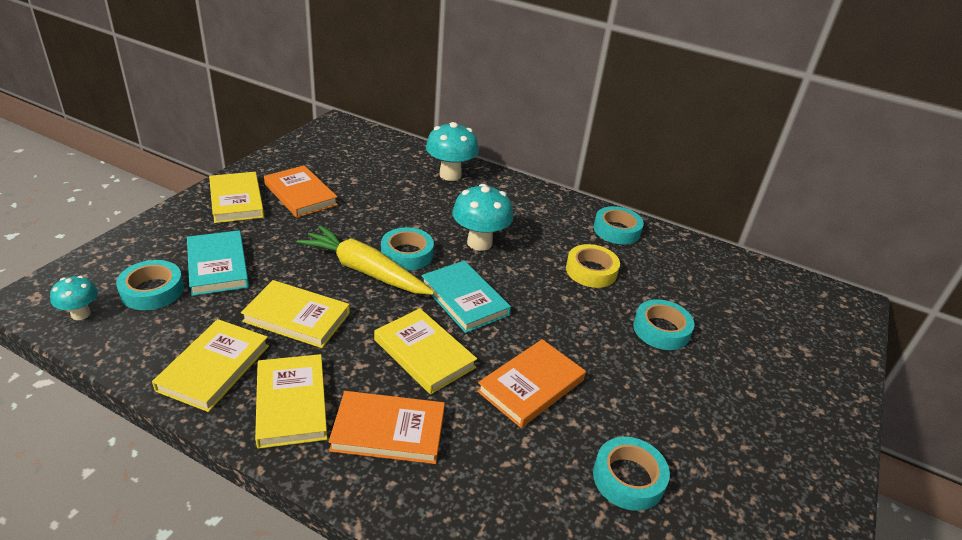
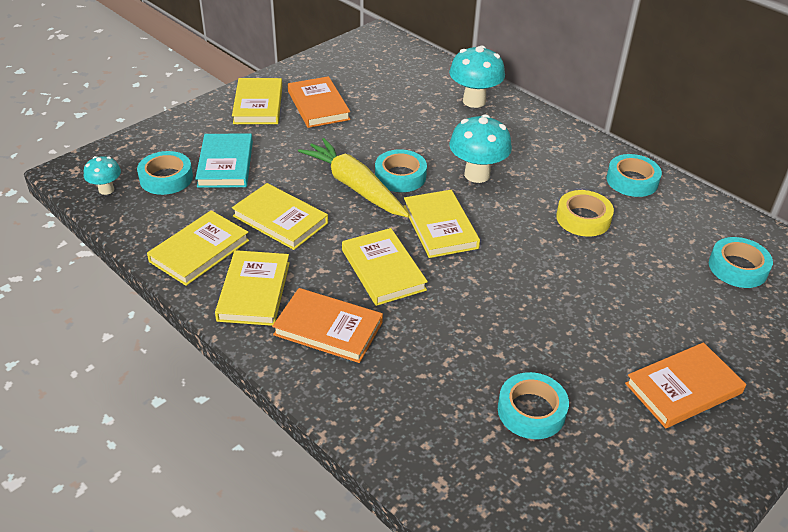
camera: 20 degrees right, 5 degrees up
(464, 299) = (440, 227): turquoise book -> yellow book
(531, 386) = (473, 315): orange book -> orange book (683, 388)
(661, 330) = (632, 287): turquoise tape -> turquoise tape (737, 268)

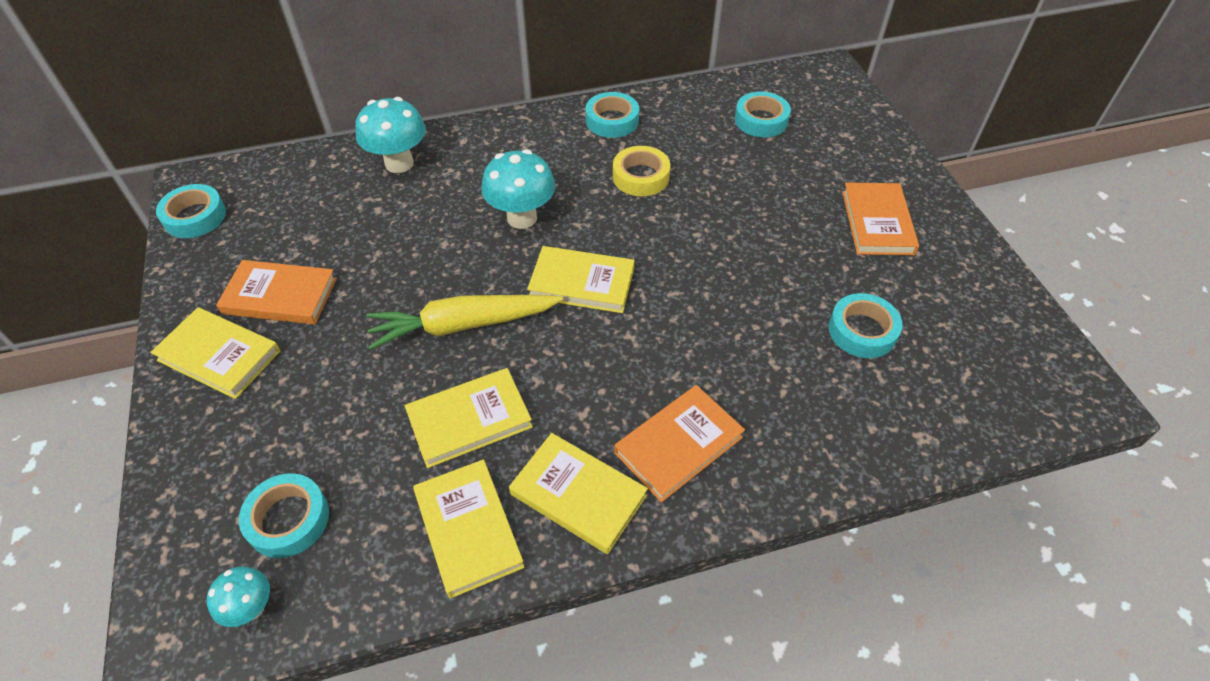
camera: 60 degrees left, 10 degrees up
(225, 164) = (315, 438): turquoise book -> none
(383, 270) = (617, 359): yellow book -> none
(400, 176) = (476, 278): turquoise tape -> turquoise tape (195, 217)

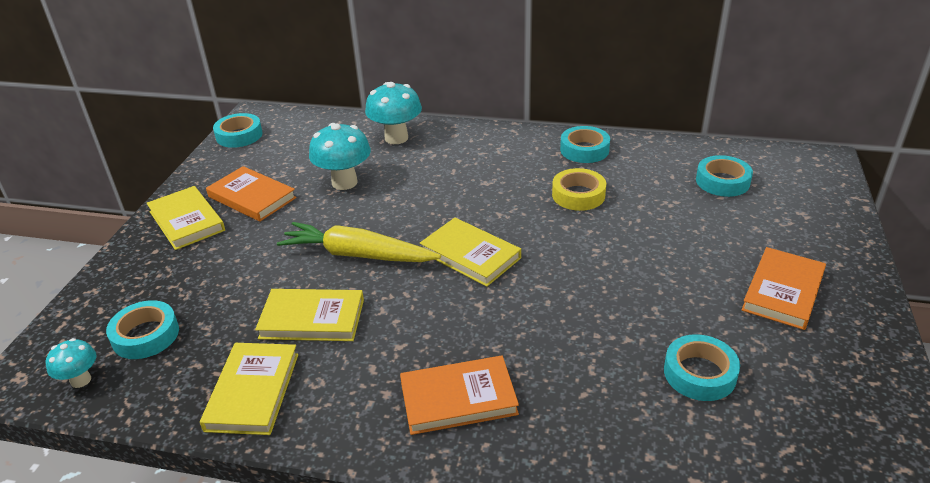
camera: 30 degrees right, 15 degrees down
(522, 218) = (458, 197): turquoise mushroom -> turquoise mushroom (344, 182)
(578, 495) = (350, 402): yellow book -> none

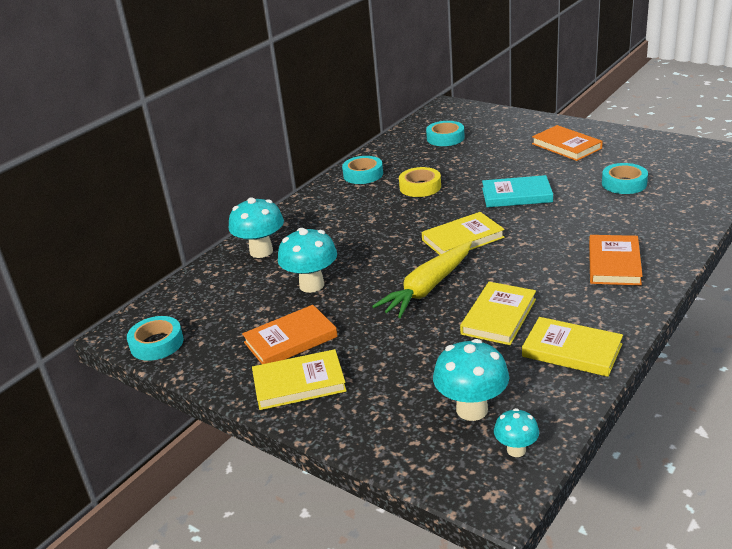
camera: 65 degrees left, 5 degrees down
(146, 335) = (472, 410): turquoise tape -> turquoise mushroom
(601, 274) = (516, 195): none -> turquoise book

